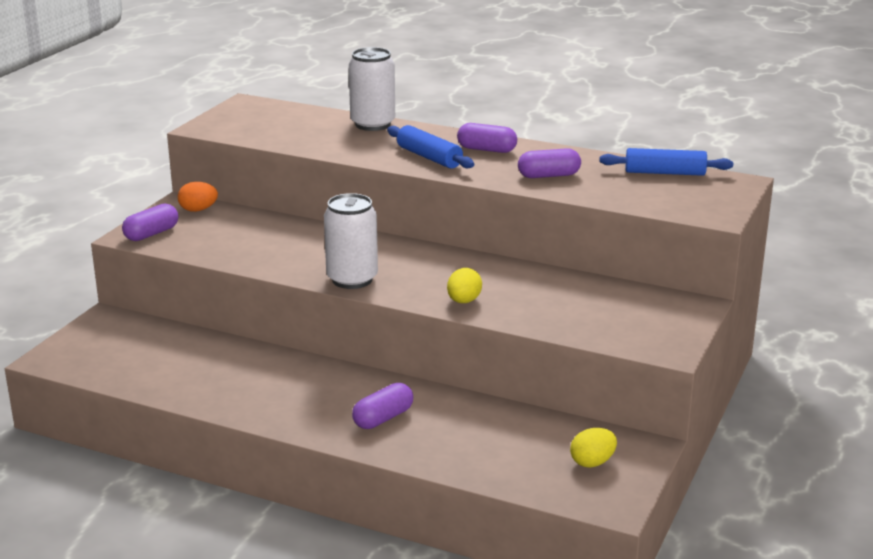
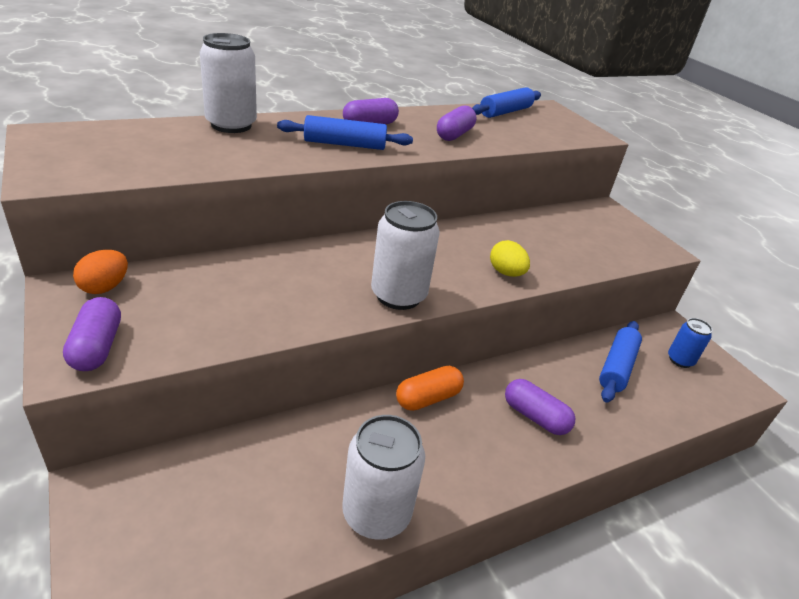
camera: 55 degrees left, 10 degrees up
(202, 397) = (376, 513): none -> white can
(331, 373) = (428, 398): none -> orange capsule
(383, 418) = (535, 416): purple capsule -> purple capsule turned 45 degrees counterclockwise
(517, 434) = (616, 367): none -> blue rolling pin
(592, 462) = (680, 360): yellow egg -> blue can

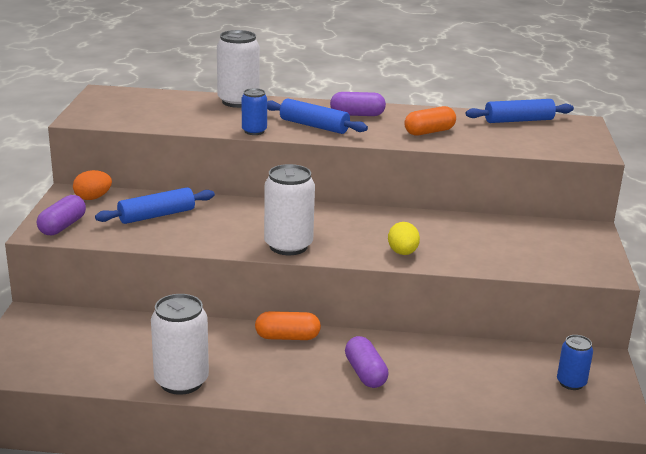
camera: 35 degrees right, 10 degrees down
(290, 161) = (254, 131): none -> blue can
(454, 135) = (429, 132): purple capsule -> orange capsule
(616, 367) = (490, 368): blue rolling pin -> blue rolling pin (156, 215)

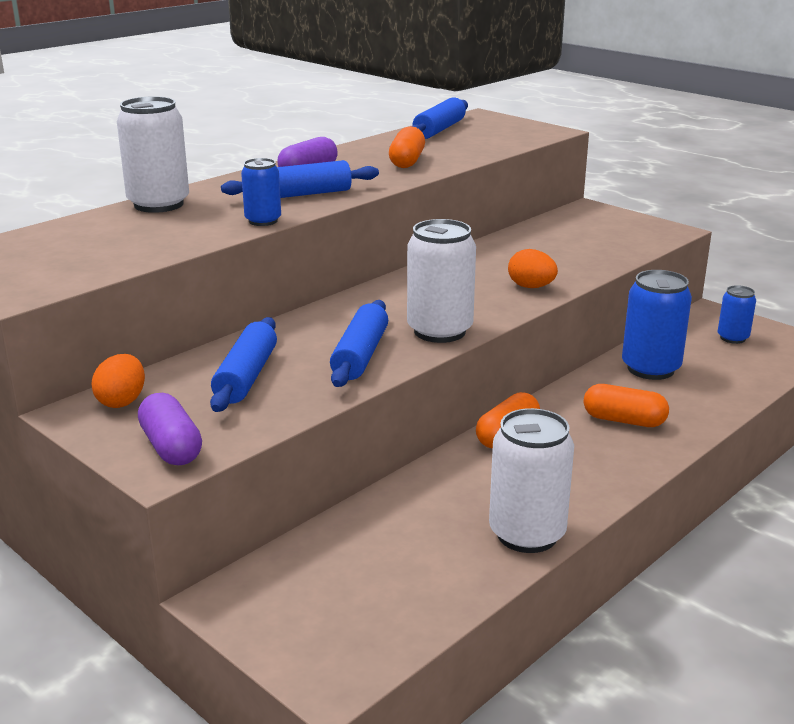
camera: 50 degrees left, 0 degrees up
(223, 235) = (360, 355): none -> blue rolling pin
(365, 373) = (624, 420): purple capsule -> orange capsule
(402, 253) = (531, 287): yellow egg -> orange egg
(460, 361) = (650, 369): none -> blue can

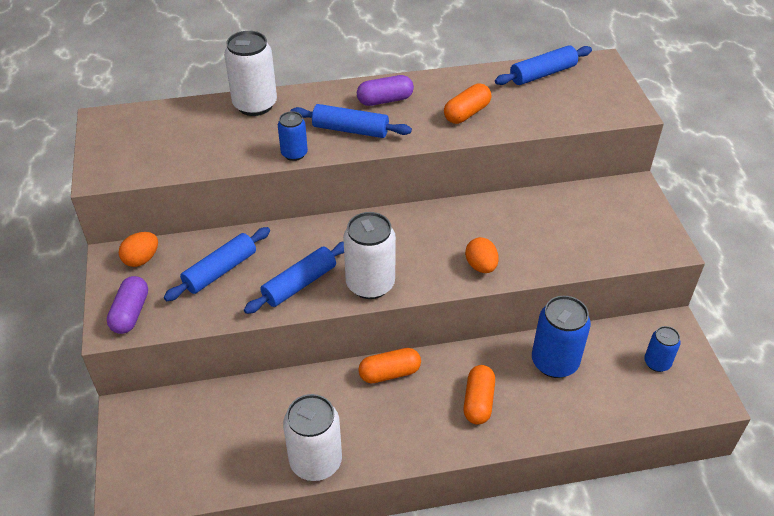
camera: 35 degrees right, 20 degrees up
(624, 420) = (478, 401): orange capsule -> orange capsule turned 45 degrees clockwise

